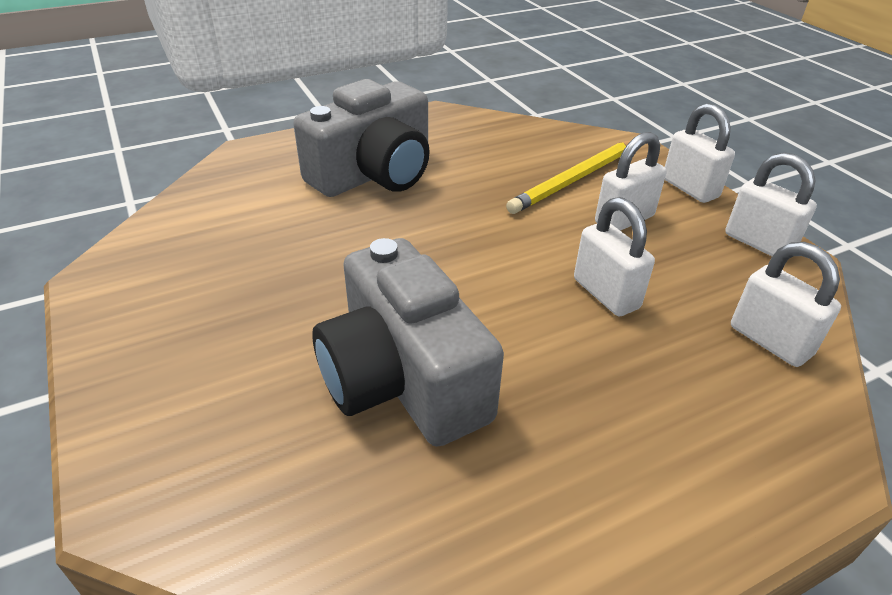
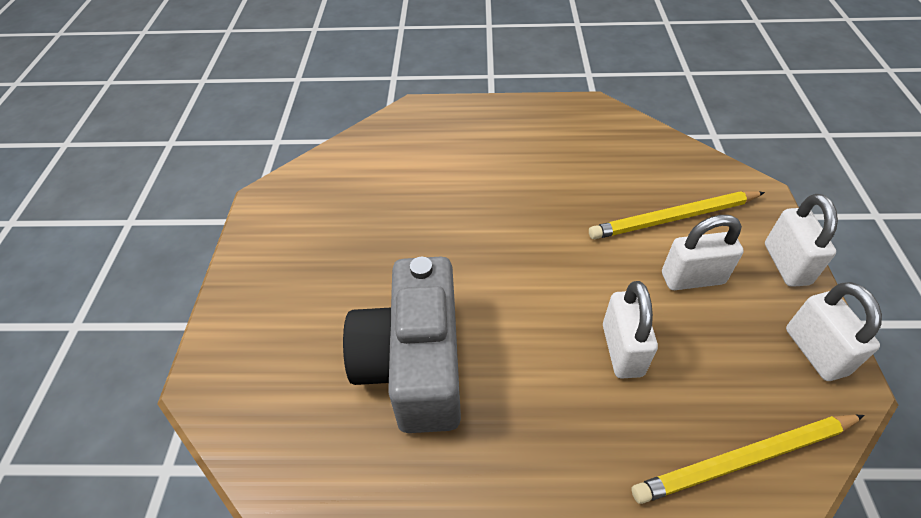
camera: 30 degrees right, 10 degrees up
(374, 173) = (501, 160): grey camera -> none
(769, 341) = (745, 459): white padlock -> yellow pencil

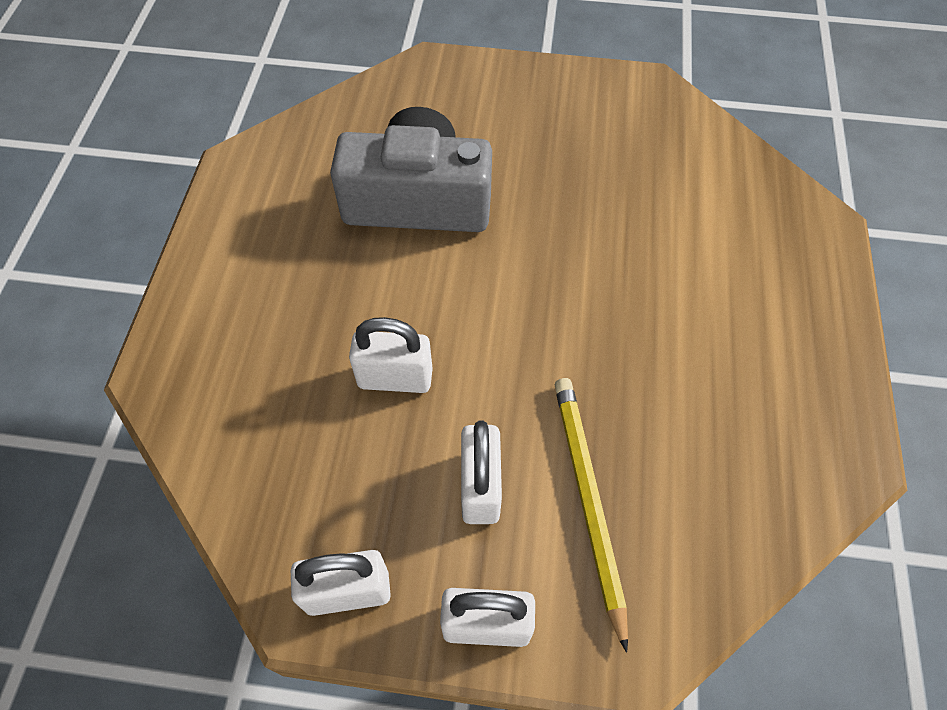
camera: 95 degrees right, 10 degrees up
(745, 459) = (250, 454): yellow pencil -> none

